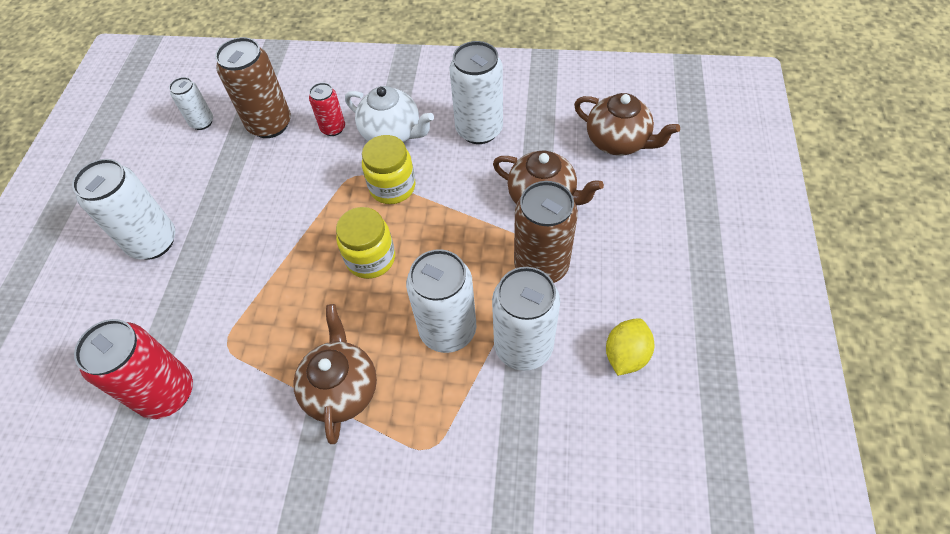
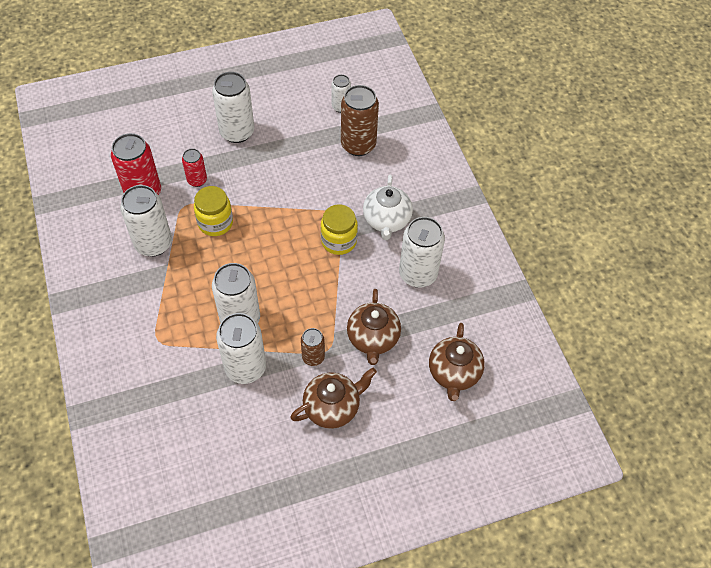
camera: 60 degrees right, 0 degrees up
(264, 405) = (153, 243): none -> white can
(333, 128) = (373, 183): red can -> red can (197, 180)
(342, 389) = (178, 278): brown teapot -> brown teapot (333, 407)
(371, 258) = (275, 253): yellow jar -> yellow jar (215, 223)
(541, 266) = (313, 357): brown can -> brown can, size x0.55
(626, 355) = (263, 432): yellow lemon -> none

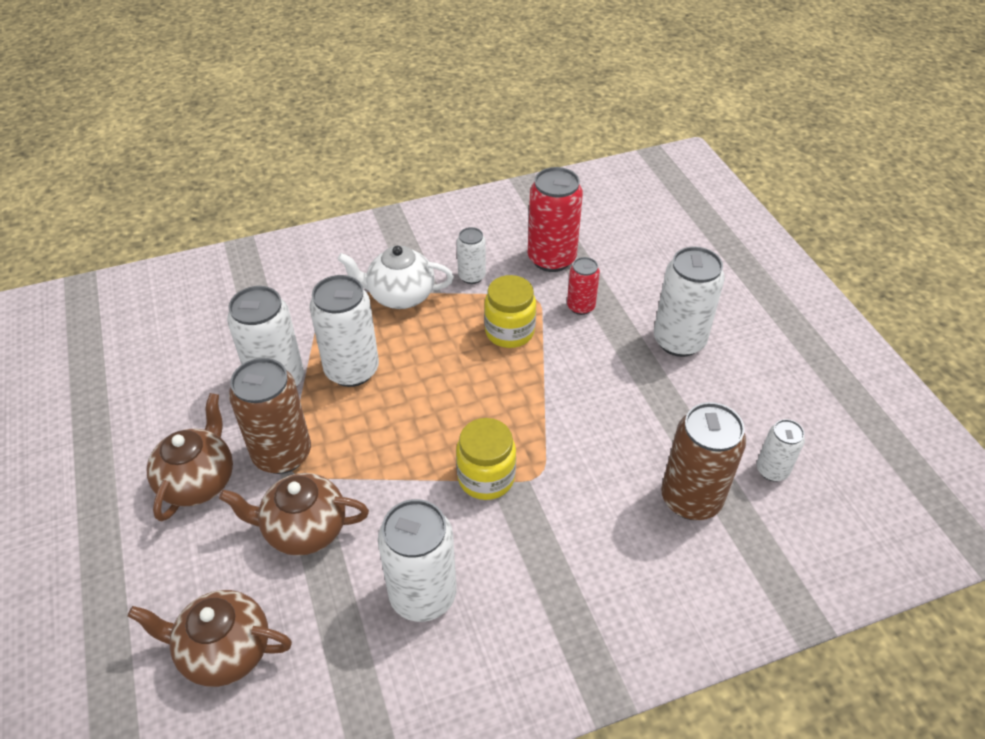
camera: 90 degrees right, 10 degrees down
(153, 243) = (472, 276): white can -> white can, size x0.55
(313, 357) = (282, 454): brown can -> brown can, size x1.81
(333, 407) = (199, 481): brown teapot -> brown teapot turned 135 degrees counterclockwise
(386, 221) = (532, 545): white teapot -> white teapot (400, 296)

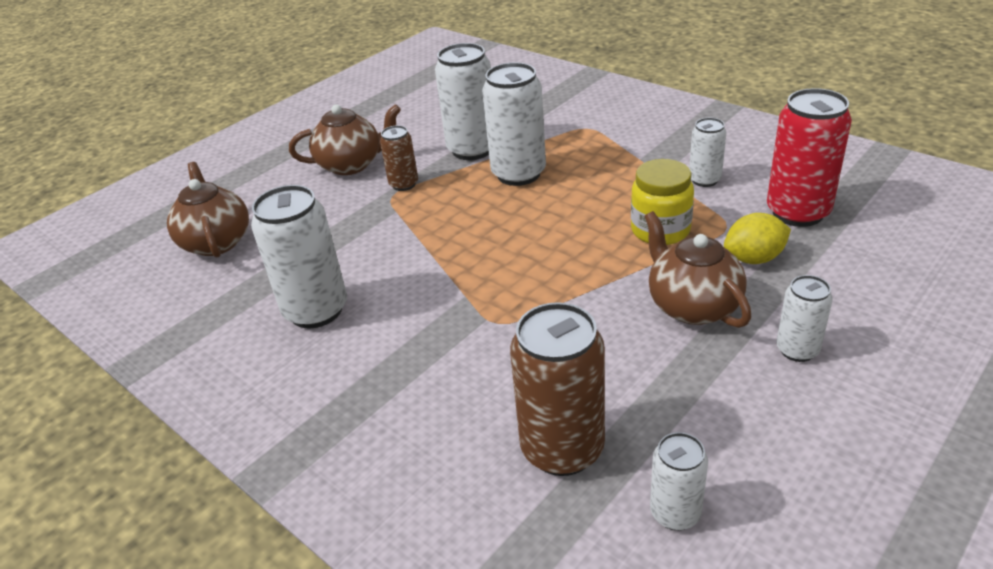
camera: 65 degrees right, 10 degrees down
(282, 454) = (404, 184): brown can -> brown can, size x0.55
(304, 529) = (341, 225): brown teapot -> brown teapot (692, 306)
(400, 296) = (630, 157): white teapot -> none
(486, 478) = (466, 292): yellow jar -> none
(580, 307) = (754, 258): red can -> yellow lemon
(679, 341) = (797, 350): white can -> white can, size x0.55

